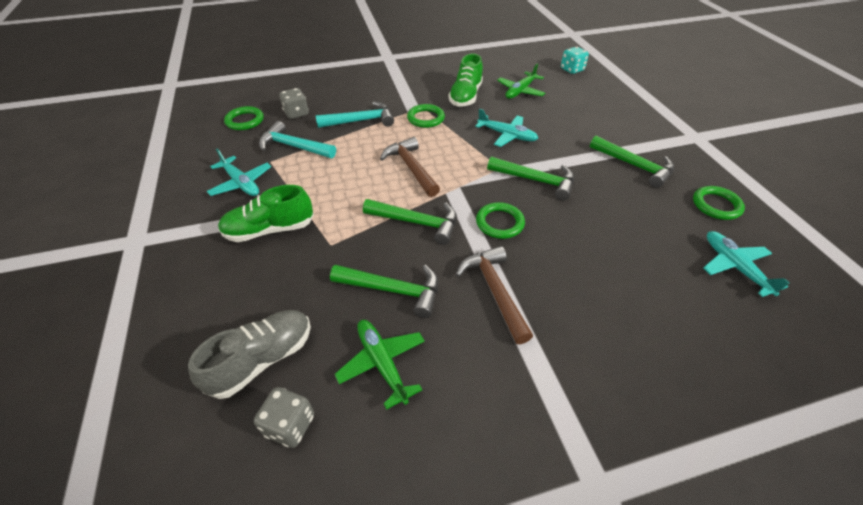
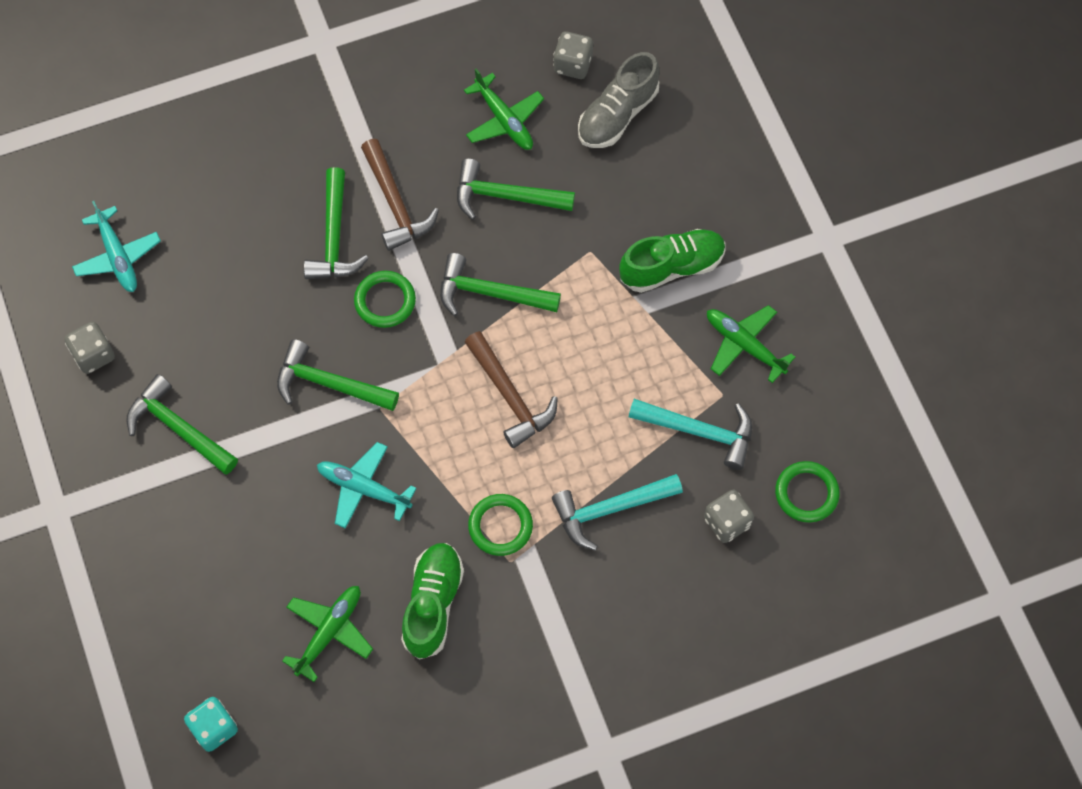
camera: 175 degrees right, 20 degrees up
(241, 183) = (745, 345): turquoise plane -> green plane
(547, 269) = (334, 237): none -> green hammer
(716, 205) = (93, 355): green ring -> grey dice

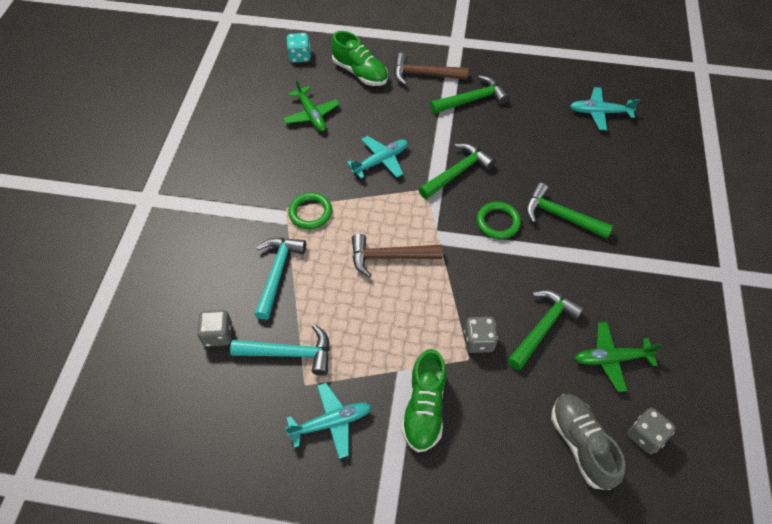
camera: 120 degrees right, 10 degrees down
(93, 355) = (539, 82): grey dice -> grey dice (478, 341)
(395, 204) = (569, 259): brown hammer -> brown hammer (424, 75)
(433, 604) = (291, 162): green shoe -> green shoe (360, 73)
(490, 293) = (470, 281): green hammer -> none
(699, 432) = (289, 353): turquoise hammer -> turquoise hammer turned 135 degrees counterclockwise
(745, 345) = (331, 422): green plane -> turquoise plane
(806, 493) = (197, 397): green ring -> none

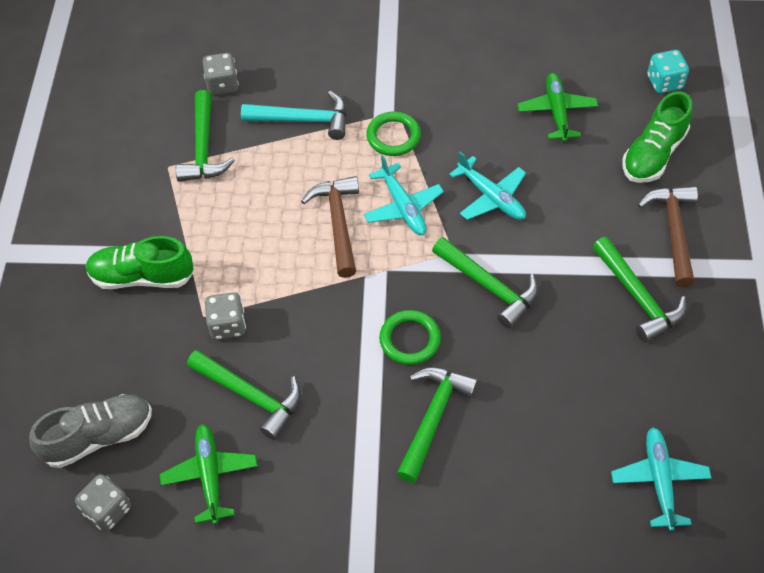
camera: 85 degrees right, 0 degrees up
(289, 353) = (203, 147): turquoise hammer -> green hammer
(311, 114) = (557, 112): green plane -> green plane turned 120 degrees clockwise
(331, 422) = (125, 195): turquoise plane -> turquoise plane (402, 206)

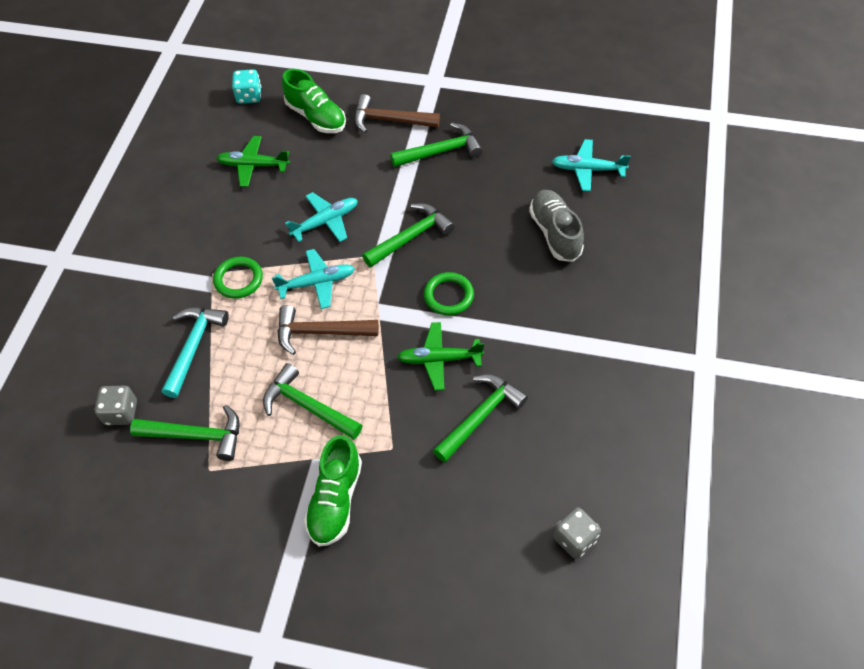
camera: 80 degrees left, 0 degrees up
(99, 436) = (502, 545): grey shoe -> grey shoe (555, 233)
(210, 476) = (552, 453): green plane -> green plane (439, 359)
(227, 325) = (406, 429): grey dice -> none
(433, 418) = (521, 290): green hammer -> green hammer (308, 406)

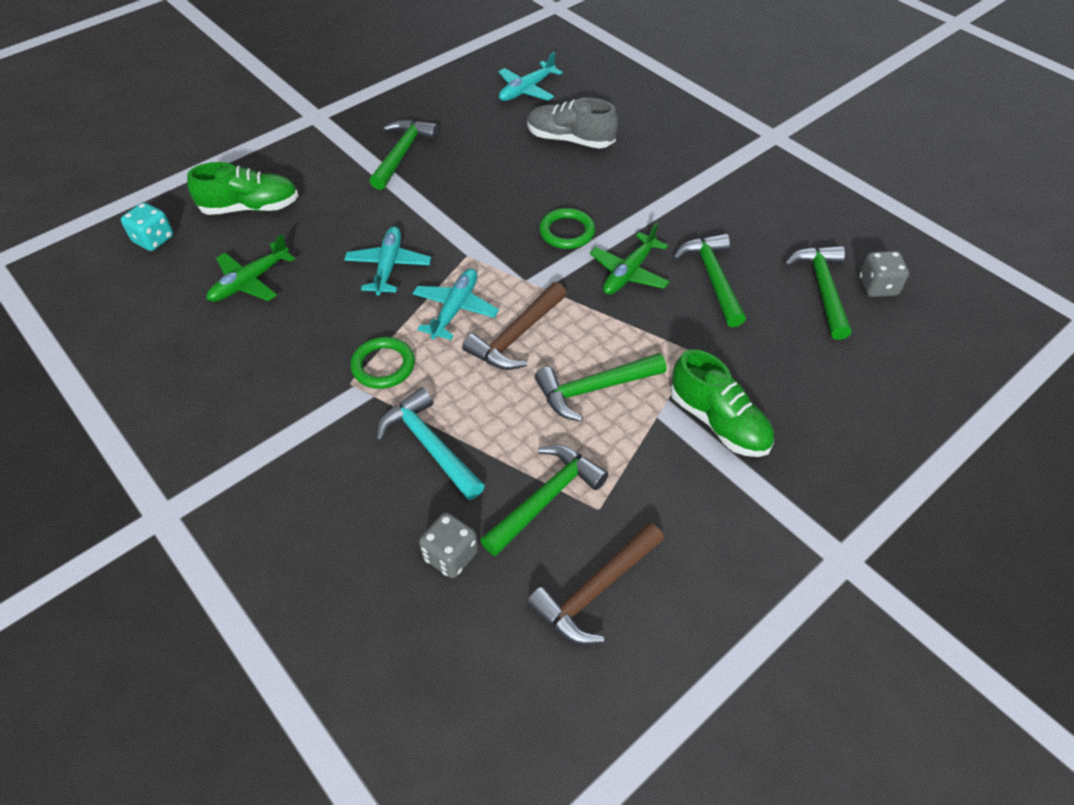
camera: 55 degrees left, 5 degrees down
(390, 120) = (323, 164): brown hammer -> brown hammer (595, 590)
(411, 237) = (475, 221): green hammer -> green hammer (822, 289)

